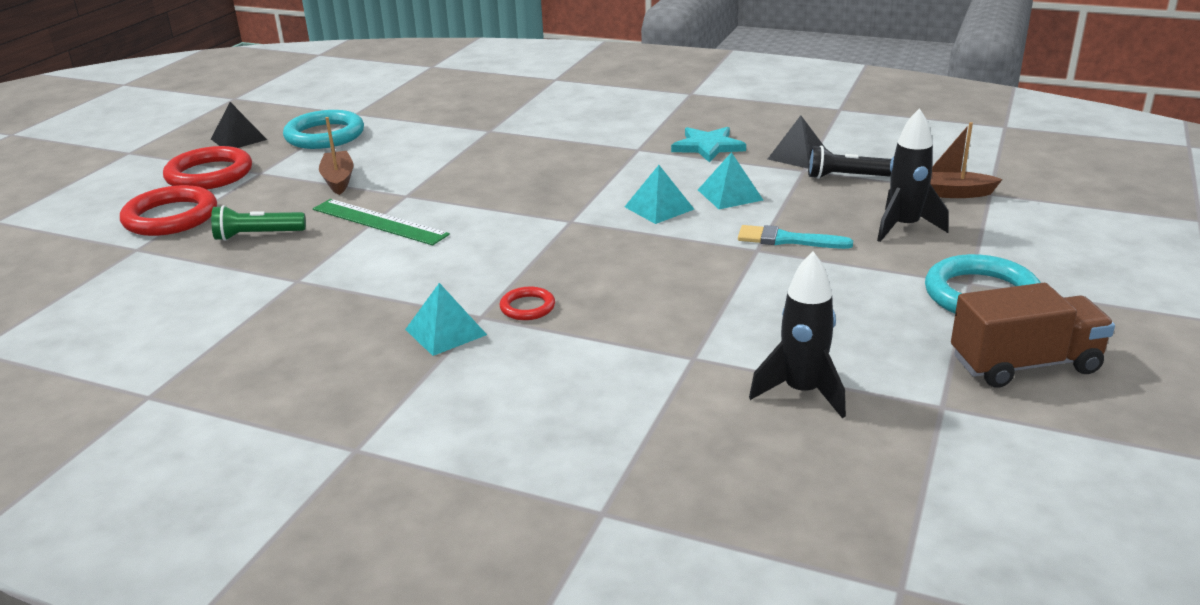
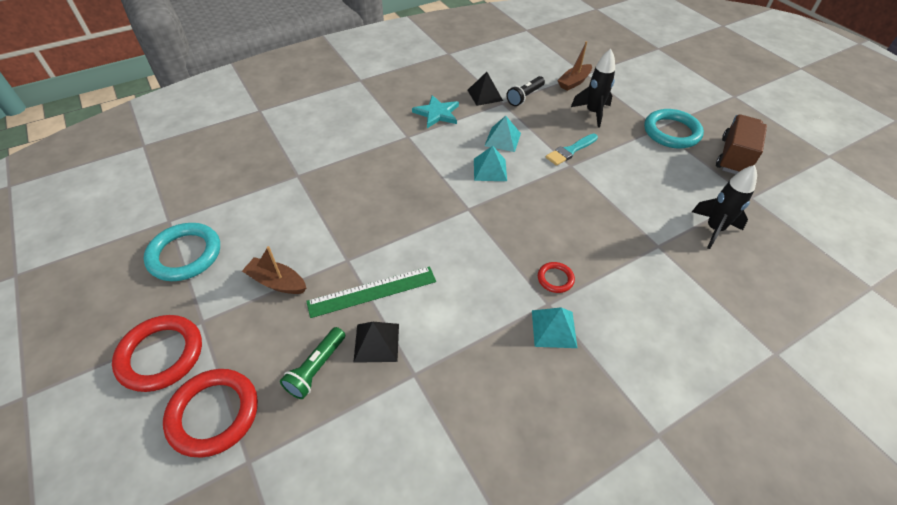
camera: 55 degrees left, 20 degrees up
(238, 139) = (113, 307): black pyramid -> black pyramid (376, 342)

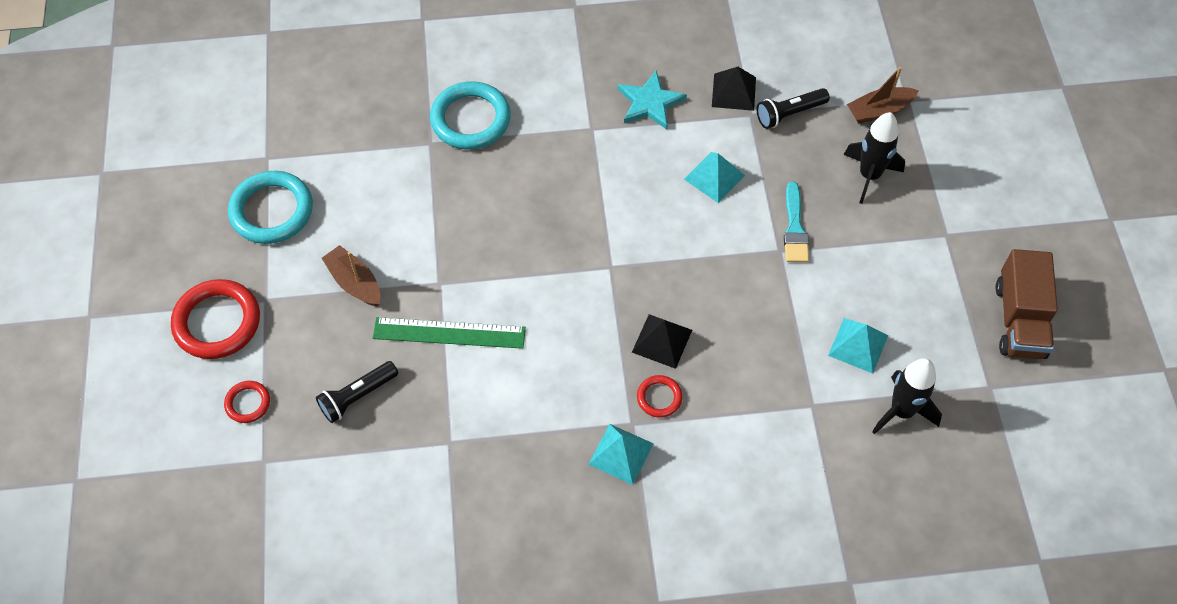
camera: 25 degrees right, 10 degrees up
(214, 414) = (248, 403): red ring -> red ring, size x0.50
(316, 368) = (357, 396): green flashlight -> black flashlight
(376, 342) = (427, 393): black pyramid -> black pyramid (662, 341)
(490, 169) = (669, 219): turquoise pyramid -> turquoise pyramid (858, 345)
(570, 151) = (794, 228): turquoise brush -> turquoise brush turned 75 degrees counterclockwise
(671, 132) = (960, 248): turquoise ring -> turquoise ring (470, 119)
(734, 157) = (1019, 320): brown truck -> brown truck turned 135 degrees clockwise

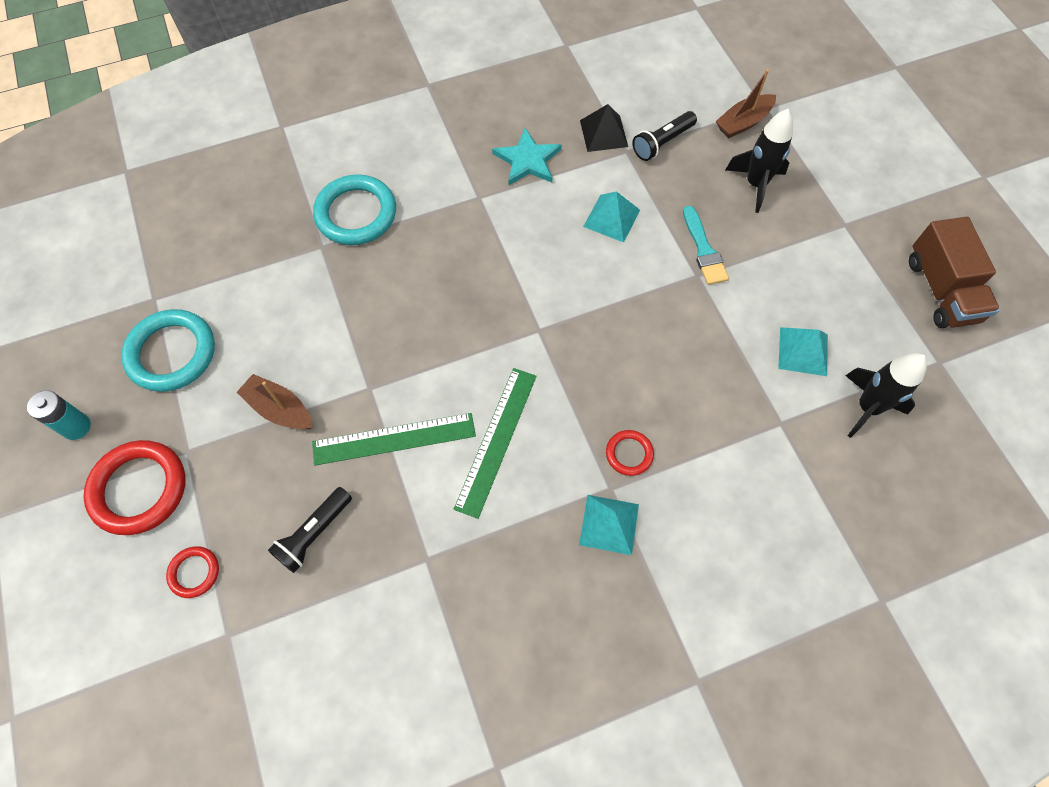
camera: 15 degrees left, 5 degrees up
(176, 256) = (76, 427): none -> turquoise battery
(541, 356) = (496, 440): none -> green ruler
(662, 341) = (613, 393): black pyramid -> none

